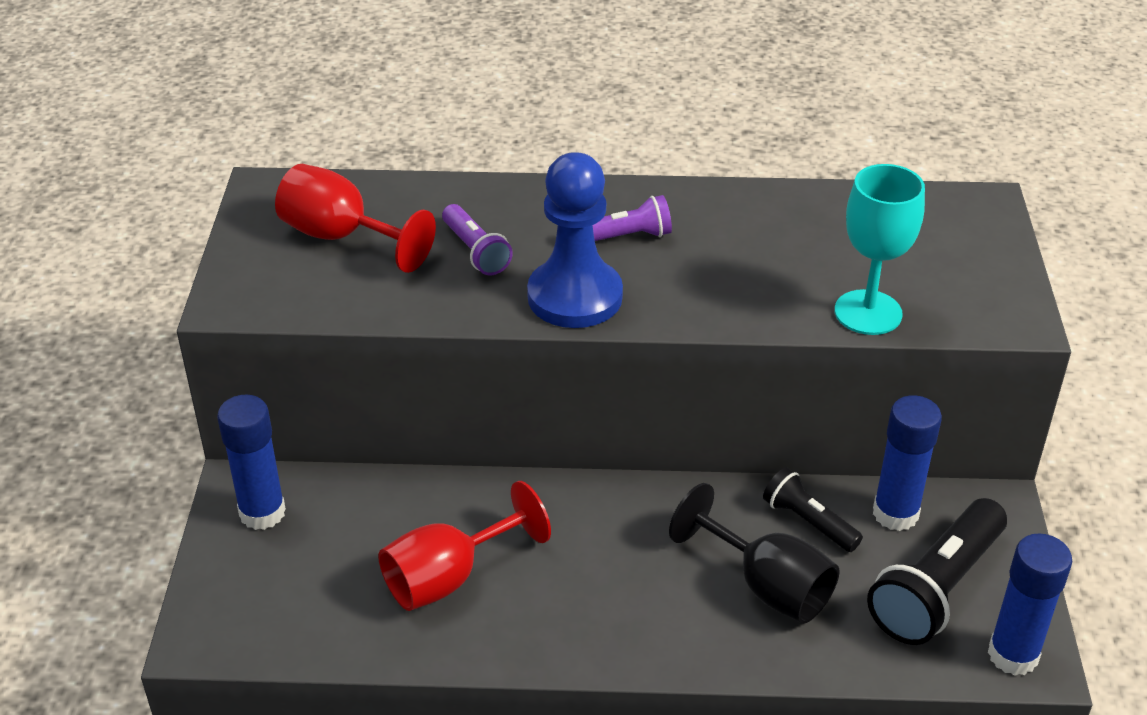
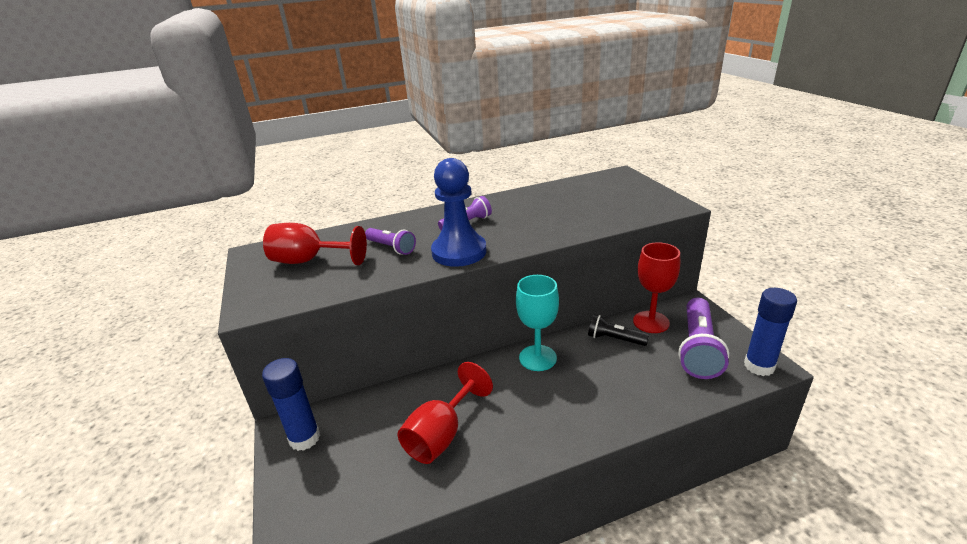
camera: 20 degrees left, 10 degrees down
(767, 586) = (618, 376): black goblet -> none
(868, 312) = (609, 220): turquoise goblet -> turquoise goblet (537, 358)
(895, 513) = (651, 322): blue glue stick -> red goblet
(936, 589) = (697, 348): black flashlight -> purple flashlight

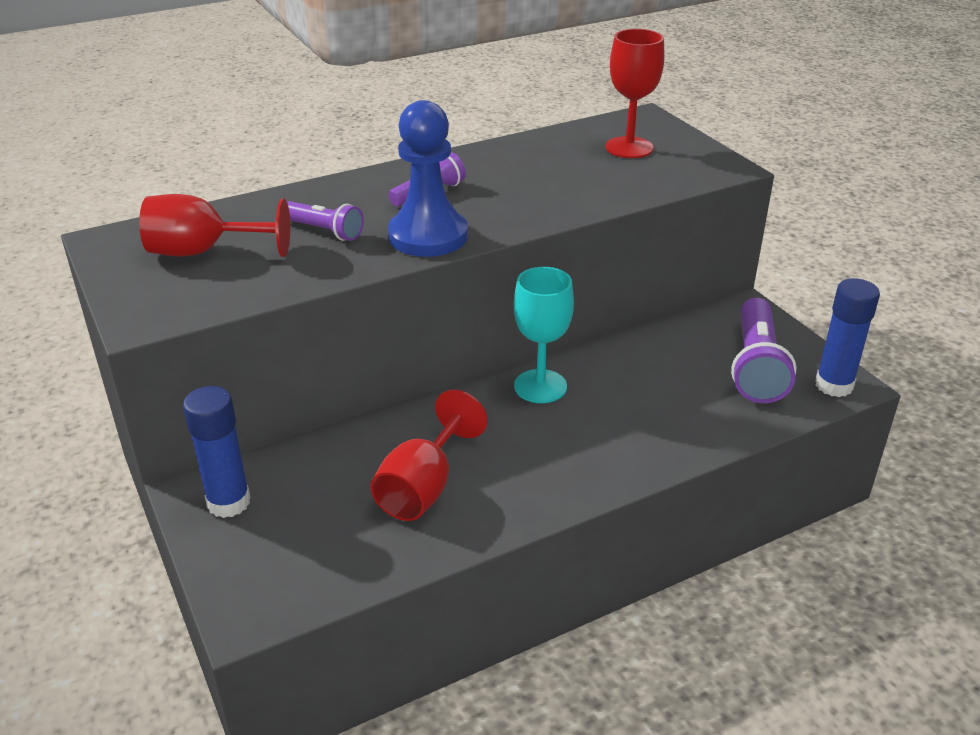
camera: 10 degrees left, 5 degrees up
(614, 339) = (644, 358): black flashlight -> none
(651, 322) = (692, 334): red goblet -> red goblet (629, 148)

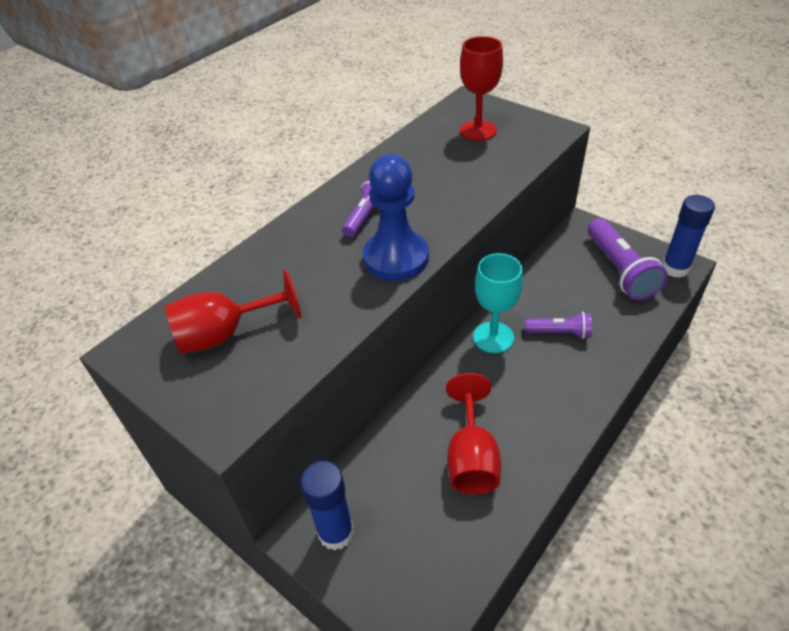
camera: 20 degrees left, 10 degrees up
(324, 231) = (311, 279): purple flashlight -> purple flashlight (559, 333)

